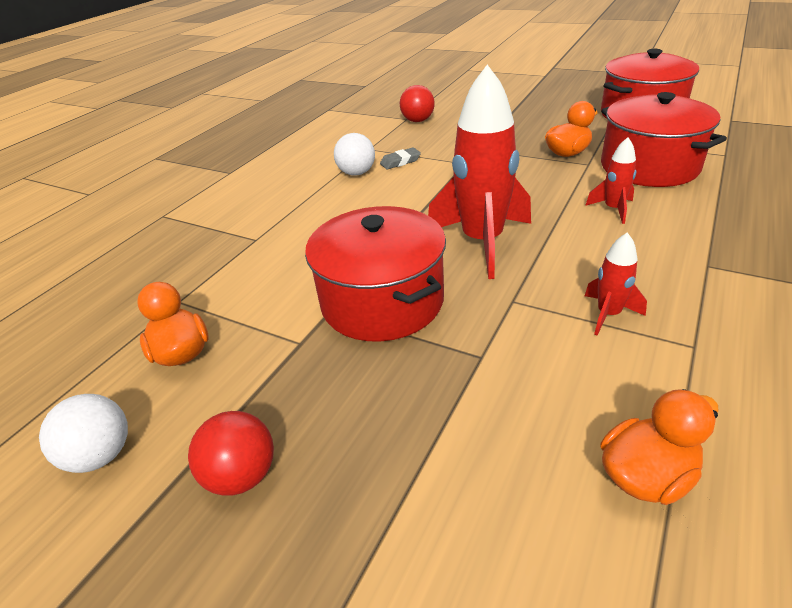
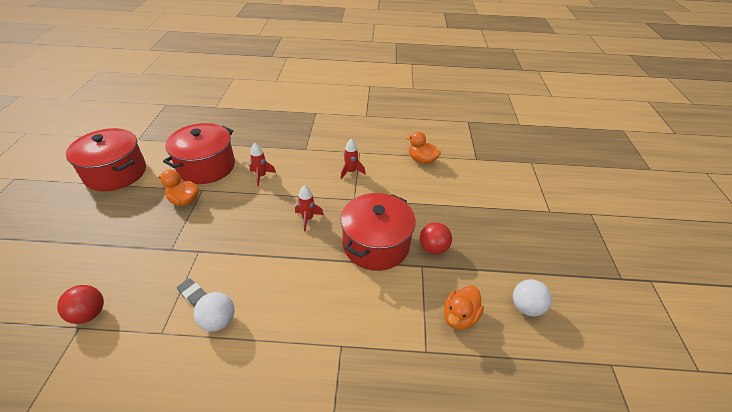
camera: 120 degrees left, 5 degrees up
(242, 475) = (493, 251): red ball -> red ball (433, 248)
(482, 242) = (307, 219): red rocket -> red rocket, size x0.47

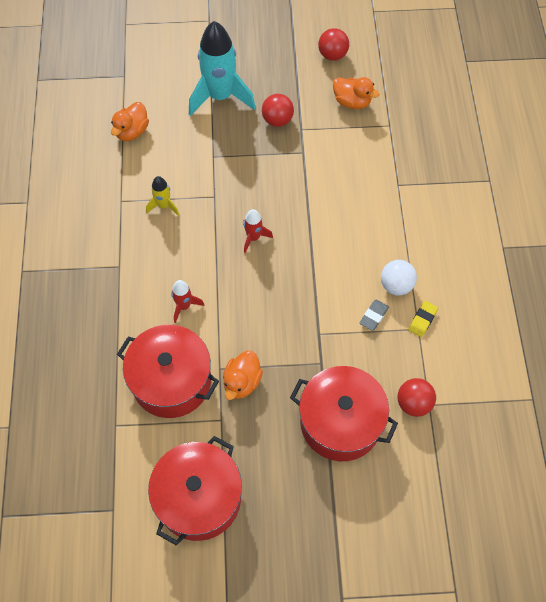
camera: 95 degrees left, 20 degrees up
(168, 339) = (422, 320): none -> yellow eraser
(351, 172) = (164, 206): red rocket -> yellow rocket
(376, 244) = (281, 169): red pot -> red pot (340, 422)
(459, 211) = (220, 96): none -> turquoise rocket
(526, 307) = (332, 55): white ball -> red ball

